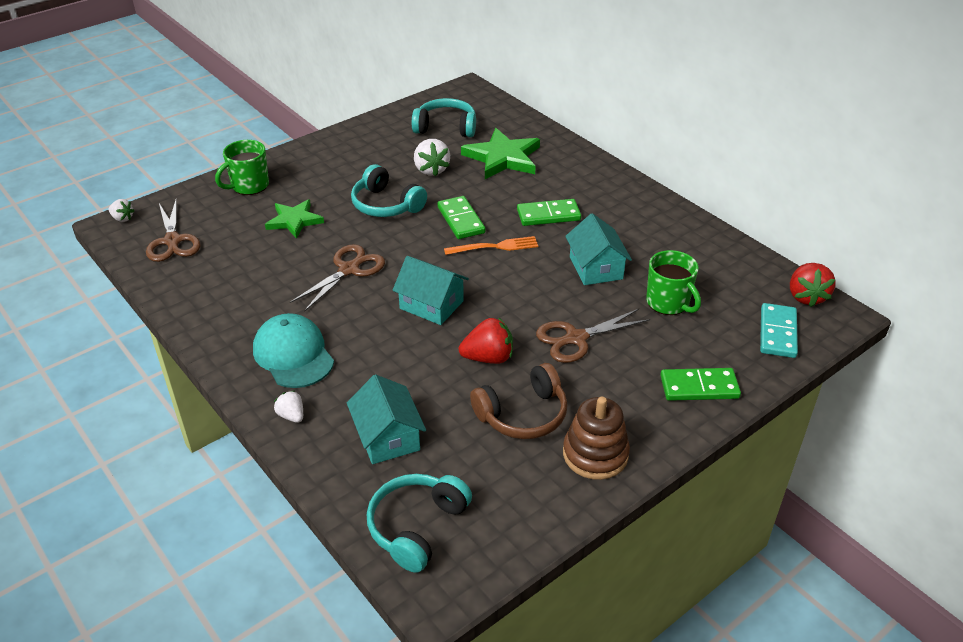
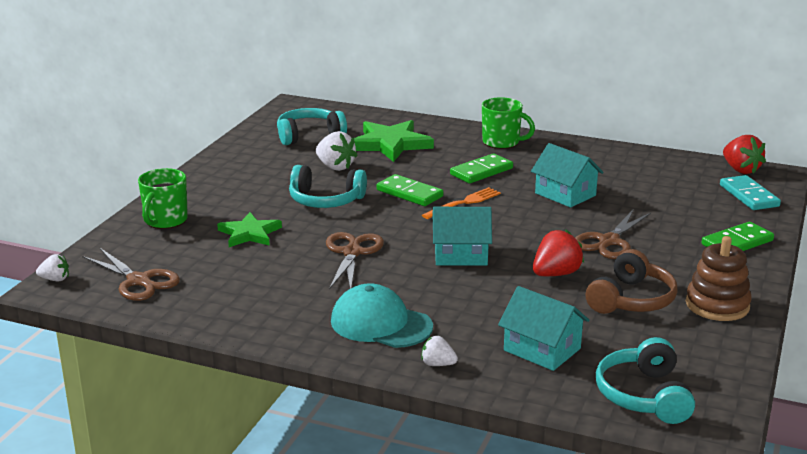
camera: 30 degrees left, 15 degrees down
(668, 303) = (649, 200): green mug -> green mug (502, 142)

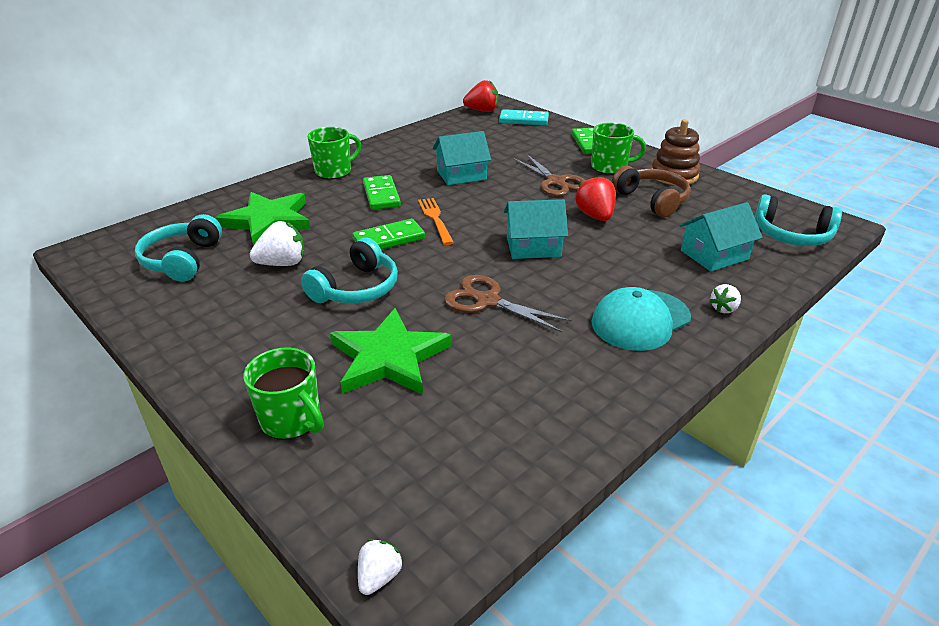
camera: 65 degrees left, 10 degrees up
(139, 281) = (445, 480): brown scissors -> none
(249, 233) = (389, 357): green star -> green star, size x1.54
(460, 255) = (533, 246): turquoise house -> turquoise house turned 60 degrees clockwise
(686, 264) = (610, 167): none -> green mug

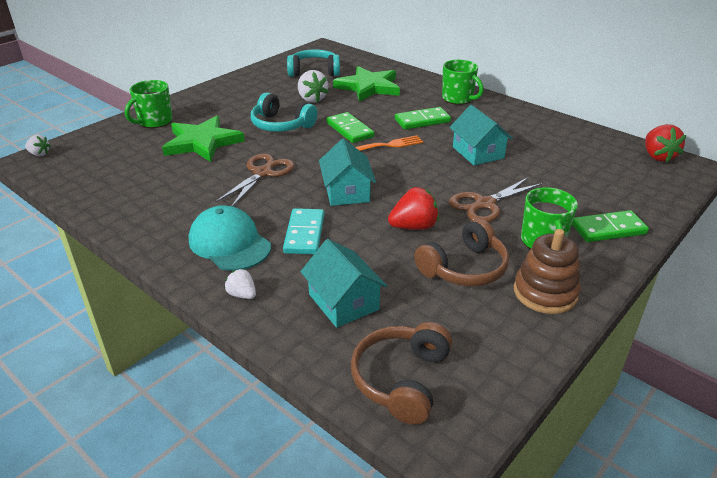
camera: 85 degrees right, 0 degrees up
(523, 120) = (650, 183): turquoise domino -> turquoise domino (304, 234)
(791, 235) = (402, 380): turquoise headphones -> brown headphones

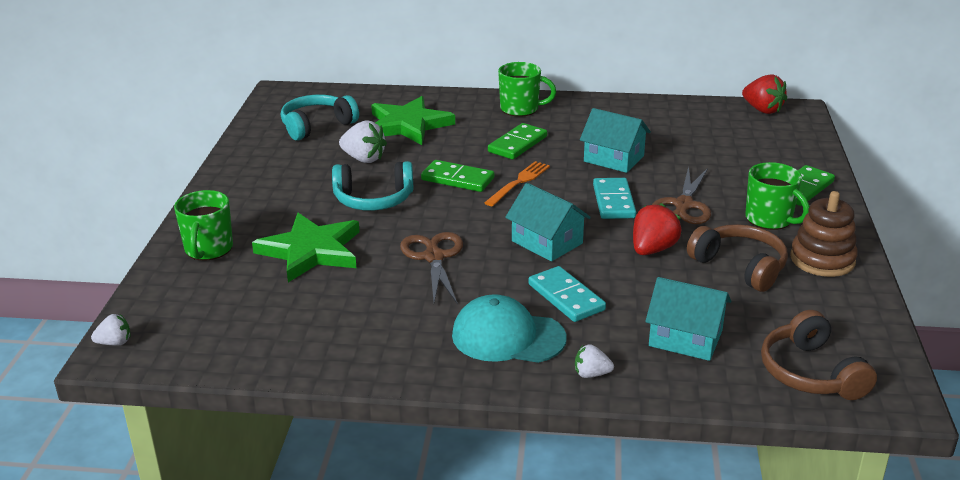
camera: 35 degrees left, 5 degrees down
(434, 182) = (614, 201): none -> turquoise domino
(464, 268) = (739, 267): brown headphones -> brown headphones turned 60 degrees counterclockwise

